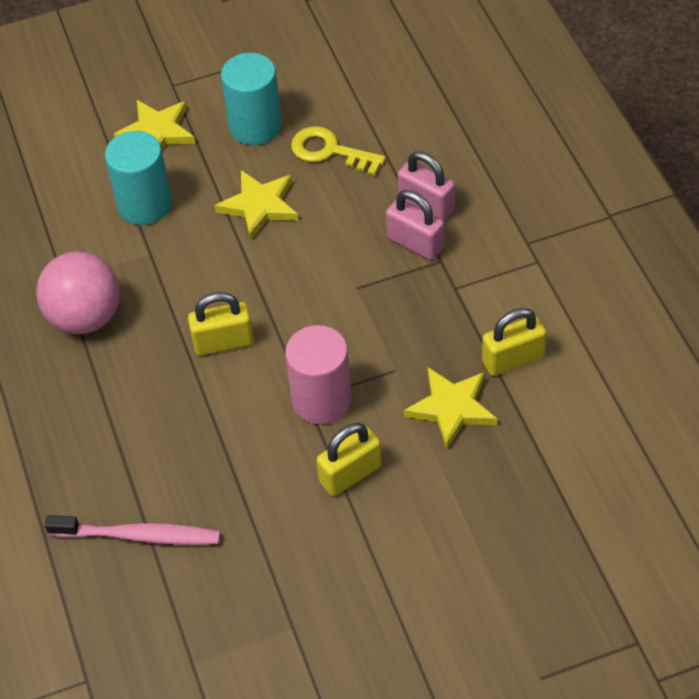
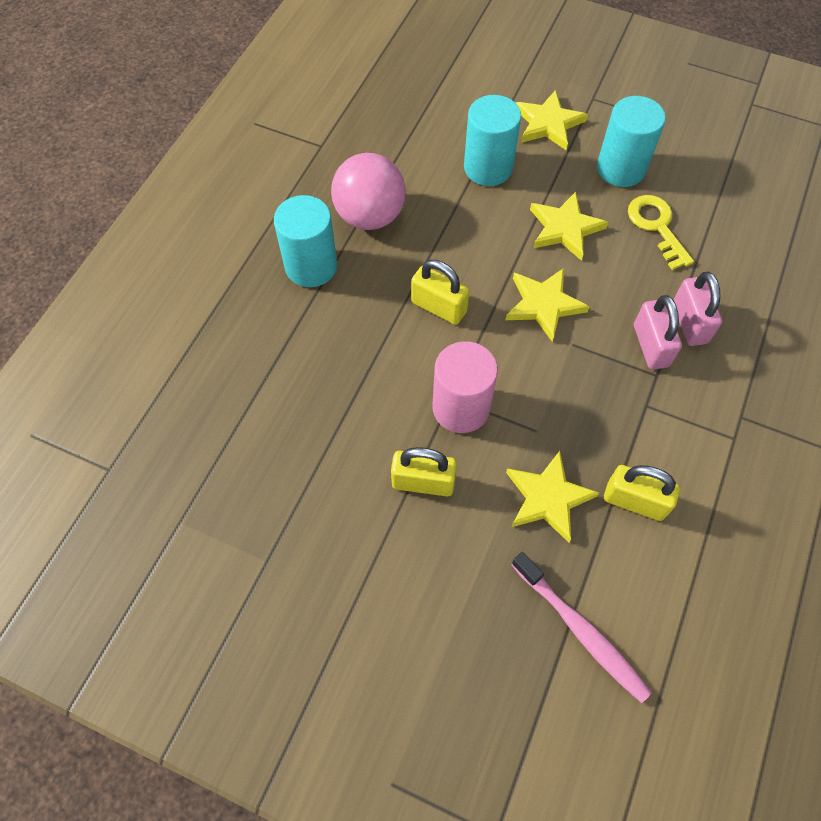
camera: 40 degrees right, 10 degrees up
(79, 395) = (311, 266): none -> turquoise cylinder
(139, 536) = (243, 397): pink toothbrush -> pink toothbrush (581, 630)
(304, 276) = (544, 305): none -> yellow star

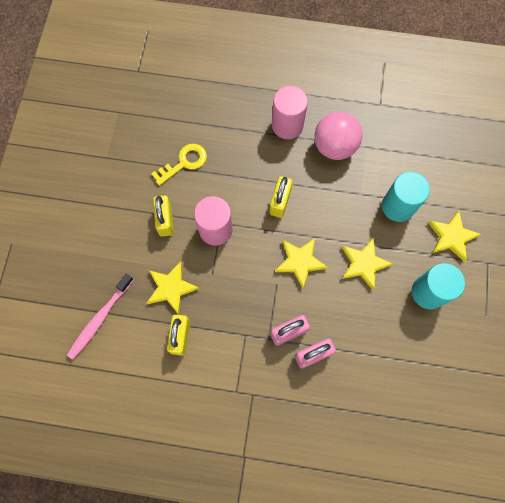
camera: 75 degrees right, 10 degrees up
(311, 266) = (287, 125): turquoise cylinder -> pink cylinder
(656, 226) = (385, 323): yellow key -> yellow key (184, 162)

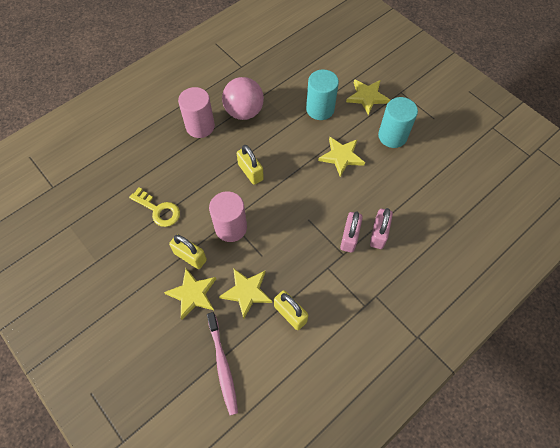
camera: 50 degrees left, 10 degrees down
(184, 162) = (159, 210): yellow key -> yellow key turned 120 degrees clockwise
(300, 262) = (305, 192): yellow star -> yellow star (192, 294)

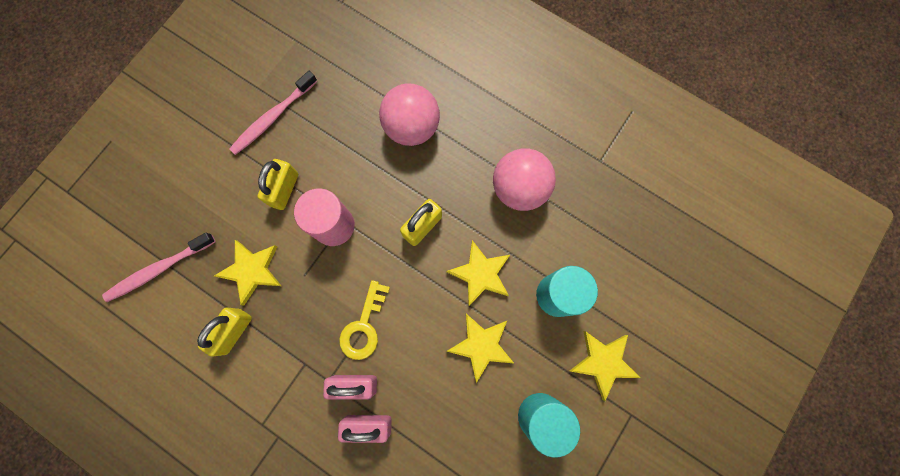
camera: 75 degrees right, 15 degrees up
(127, 254) = (273, 117): none -> pink toothbrush
(159, 210) = (338, 131): yellow key -> yellow key (364, 326)
(176, 162) = (412, 127): none -> pink ball
(192, 294) = (237, 208): yellow star -> yellow star (480, 274)
(200, 126) = (477, 138): pink cylinder -> none

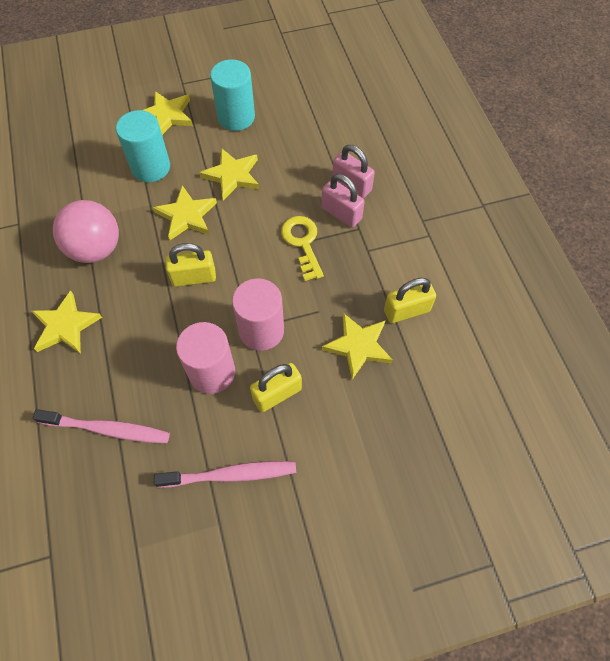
camera: 140 degrees left, 15 degrees down
(159, 269) = (439, 408): pink toothbrush -> pink toothbrush (107, 429)
(342, 169) = (212, 372): none -> pink cylinder
(364, 326) = (302, 243): yellow key -> yellow key turned 75 degrees counterclockwise
(412, 127) = (121, 361): pink ball -> none
(476, 119) = (65, 326): none -> yellow star

